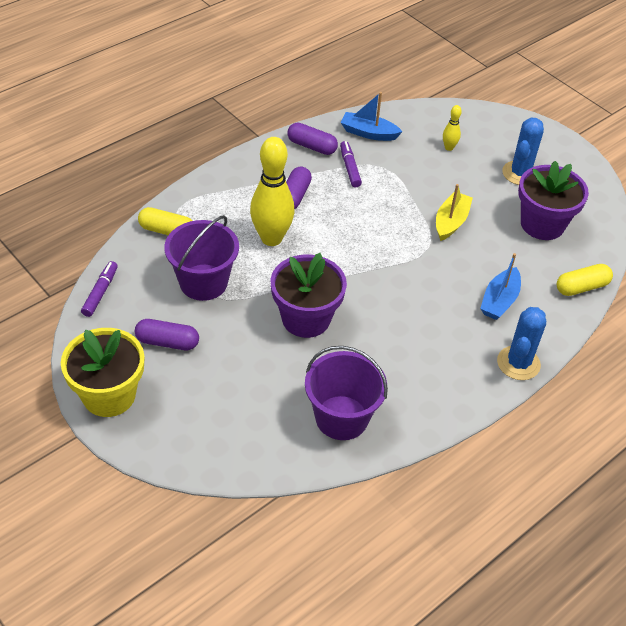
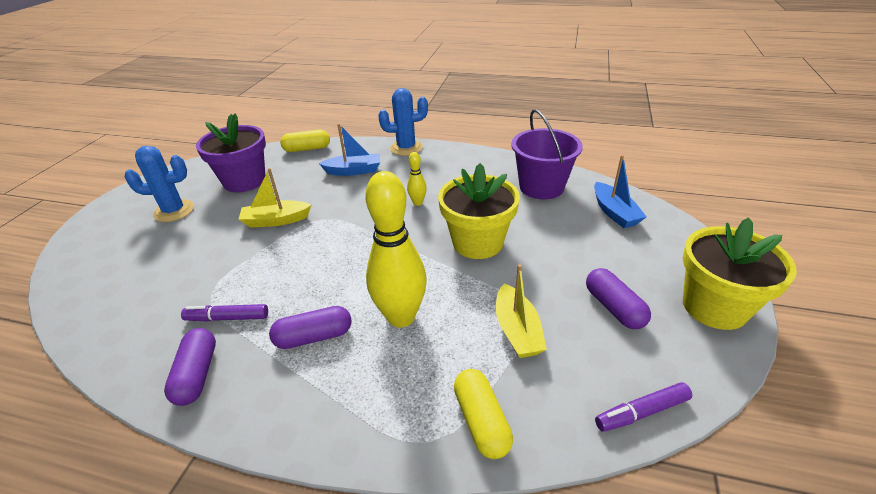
camera: 120 degrees left, 10 degrees down
(203, 282) = (517, 330): purple bucket -> yellow boat
(306, 318) = (477, 242): purple flower pot -> yellow flower pot
(349, 168) = (228, 318): purple marker -> purple marker turned 45 degrees clockwise
(368, 133) = (141, 335): blue boat -> blue boat (614, 212)
(449, 148) = (147, 264): yellow bowling pin -> yellow bowling pin (417, 203)
(581, 287) = (307, 149): yellow capsule -> yellow capsule turned 45 degrees counterclockwise

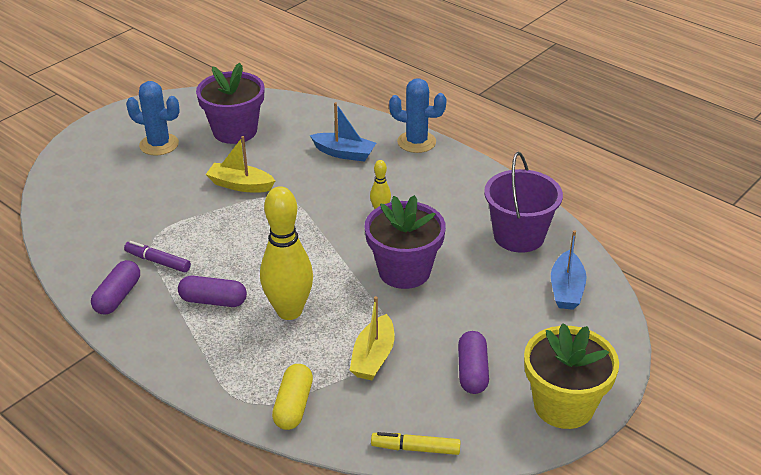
camera: 25 degrees right, 0 degrees up
(307, 149) = (315, 110): yellow capsule -> none
(477, 242) = (404, 271): yellow flower pot -> purple flower pot
(642, 412) = (416, 448): purple marker -> yellow marker

